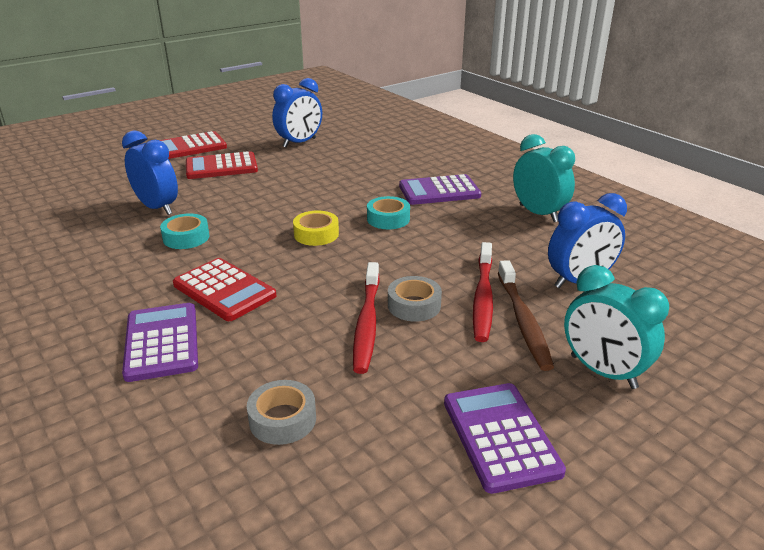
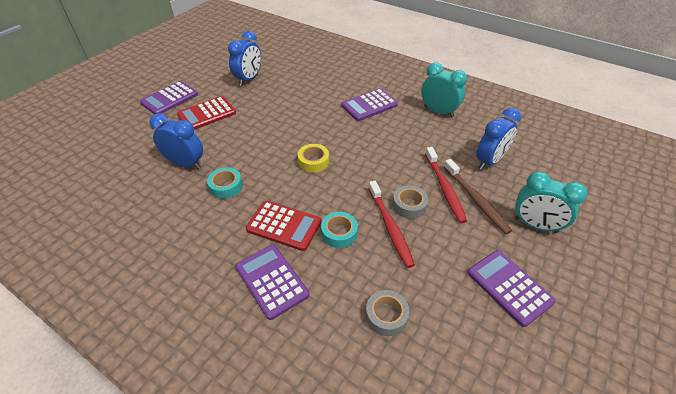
camera: 20 degrees left, 15 degrees up
(190, 147) = (169, 99): red calculator -> purple calculator
(388, 219) = (351, 137): turquoise tape -> turquoise tape (339, 233)

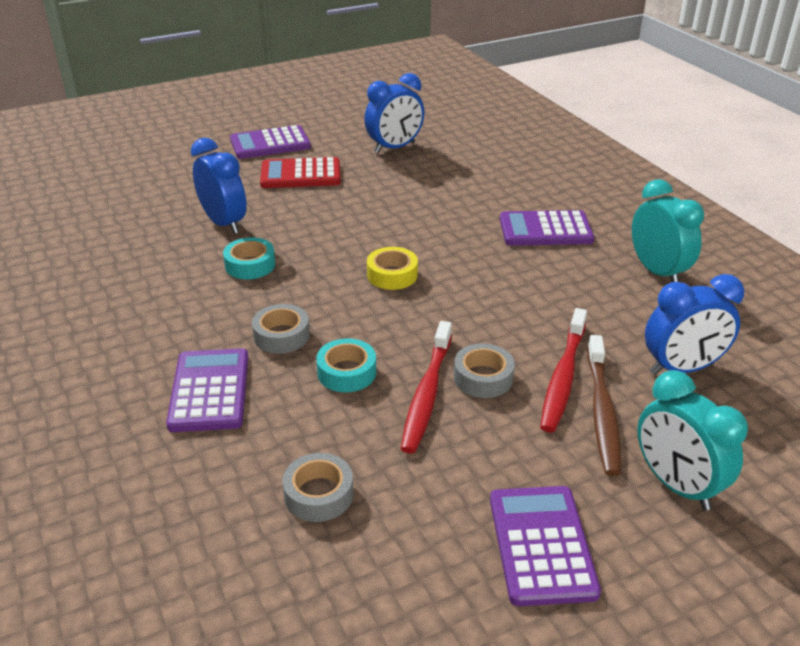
camera: 30 degrees right, 10 degrees down
(284, 226) = (281, 335): red calculator -> grey tape

